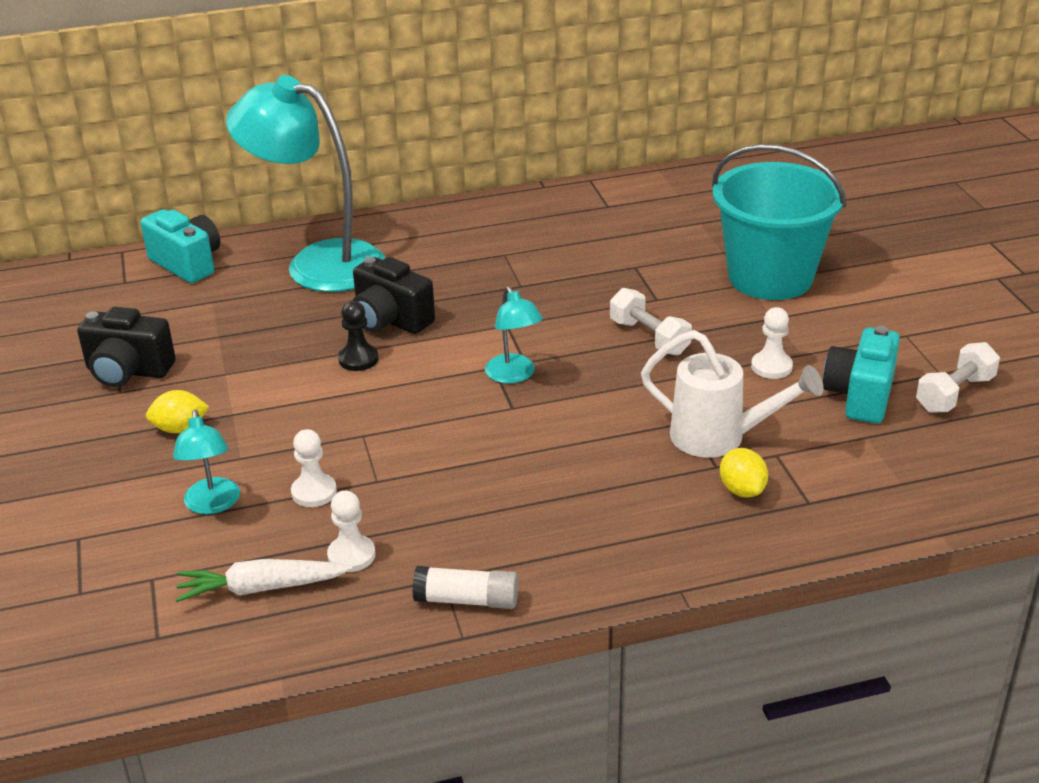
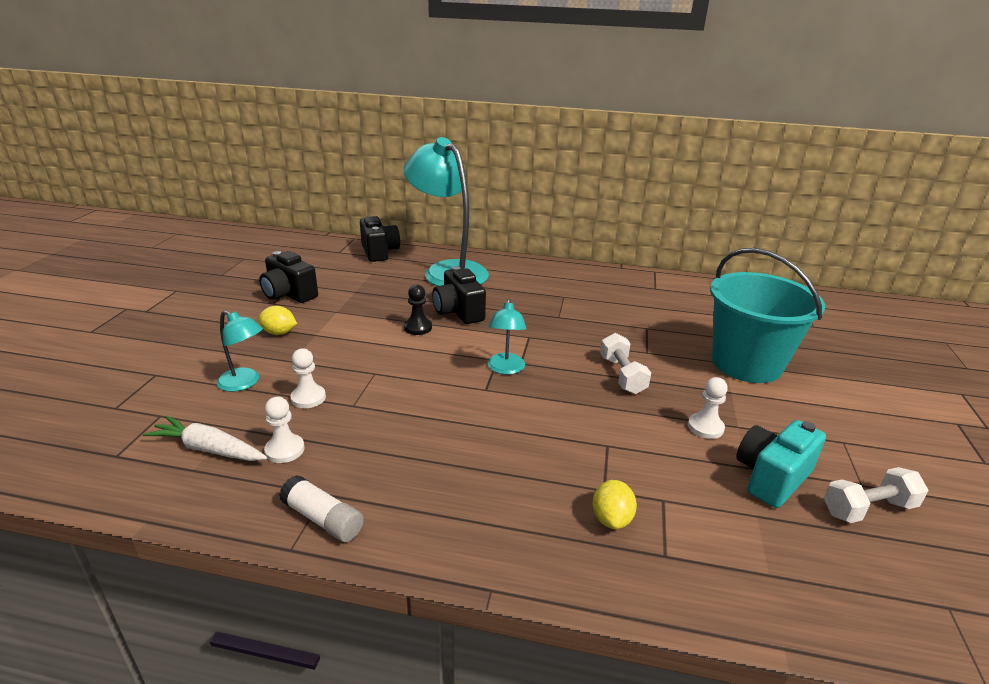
camera: 25 degrees right, 5 degrees down
(187, 263) = (379, 252): turquoise camera -> black camera
(212, 505) = (244, 383): turquoise lamp -> turquoise lamp turned 75 degrees counterclockwise
(720, 438) = (623, 468): white watering can -> none

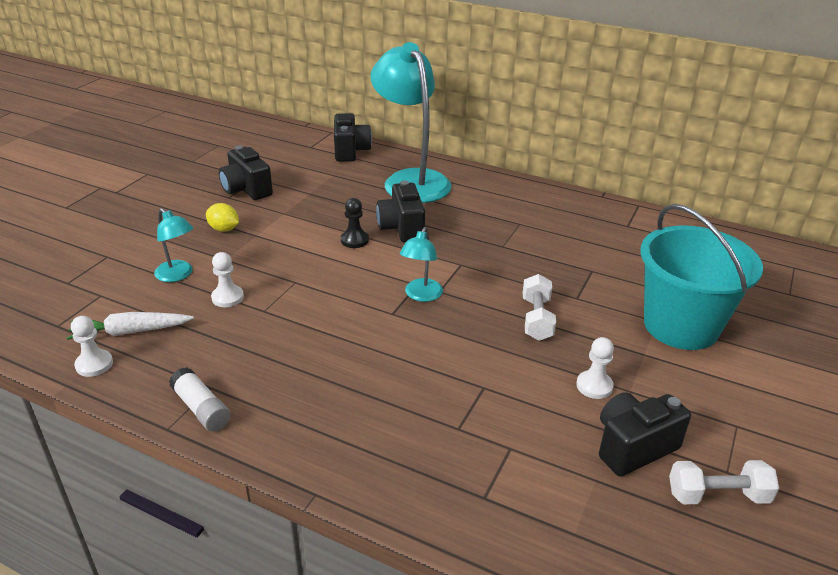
camera: 15 degrees right, 5 degrees up
(209, 449) = (130, 332): white carrot -> white carrot turned 45 degrees counterclockwise
(285, 450) = (191, 343): white pawn -> white pawn (94, 364)
(611, 519) = (451, 456): yellow lemon -> none
(771, 477) = (633, 447): turquoise camera -> black camera

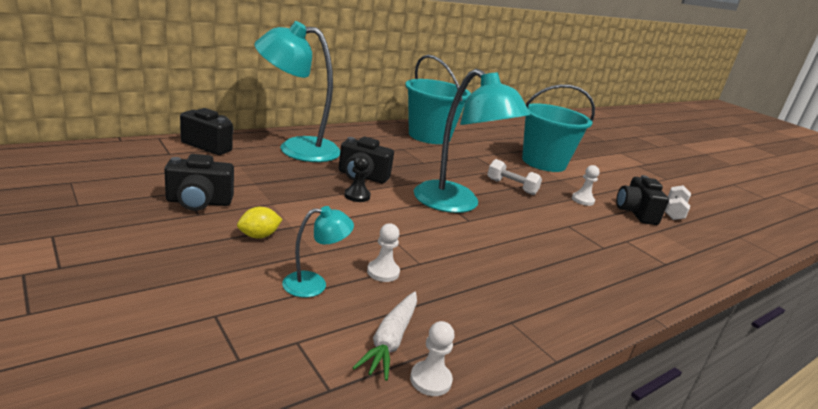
camera: 65 degrees left, 10 degrees down
(201, 408) = (538, 335): white glue stick -> none
(421, 295) = (456, 204): turquoise lamp -> turquoise lamp, size x2.17
(595, 225) = (429, 136): none -> turquoise bucket

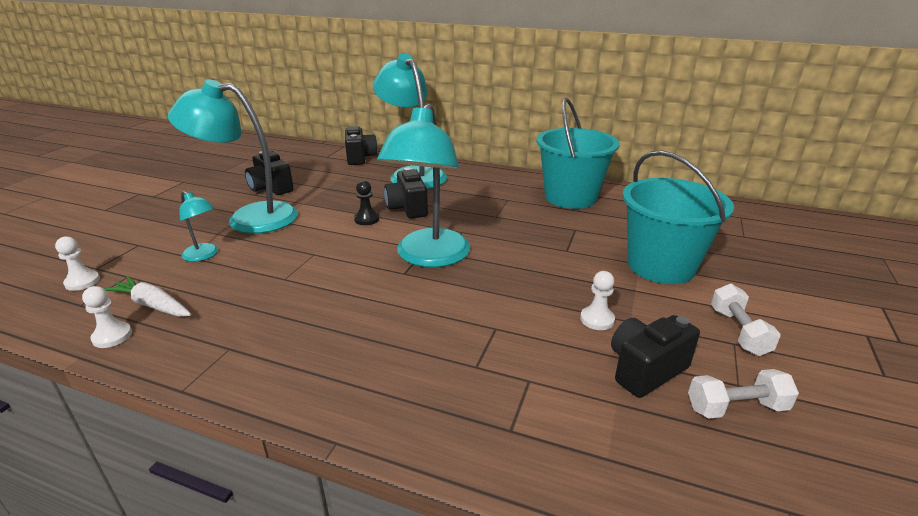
camera: 60 degrees right, 5 degrees up
(259, 236) = (249, 218): yellow lemon -> turquoise lamp
(383, 272) = (250, 270): white pawn -> white pawn (82, 282)
(390, 341) = (153, 305): white carrot -> white carrot turned 45 degrees clockwise
(511, 187) = (534, 269): white dumbbell -> white dumbbell (738, 331)

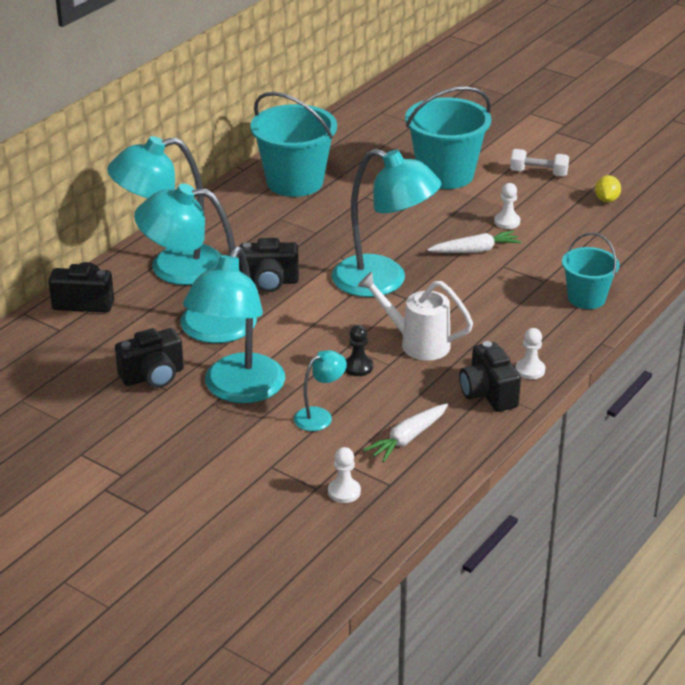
camera: 75 degrees left, 5 degrees up
(112, 336) = (451, 455): white pawn -> white pawn (530, 370)
(322, 289) = (416, 343): none -> white watering can
(344, 193) = (201, 321): none -> turquoise lamp
(366, 219) = (283, 310): black pawn -> black pawn (358, 367)
(449, 413) = (586, 298): none -> turquoise bucket
(517, 304) = (475, 250): none -> white carrot
(645, 370) = (566, 219): black camera -> black camera (488, 394)
(736, 407) = (606, 200): white dumbbell -> yellow lemon

